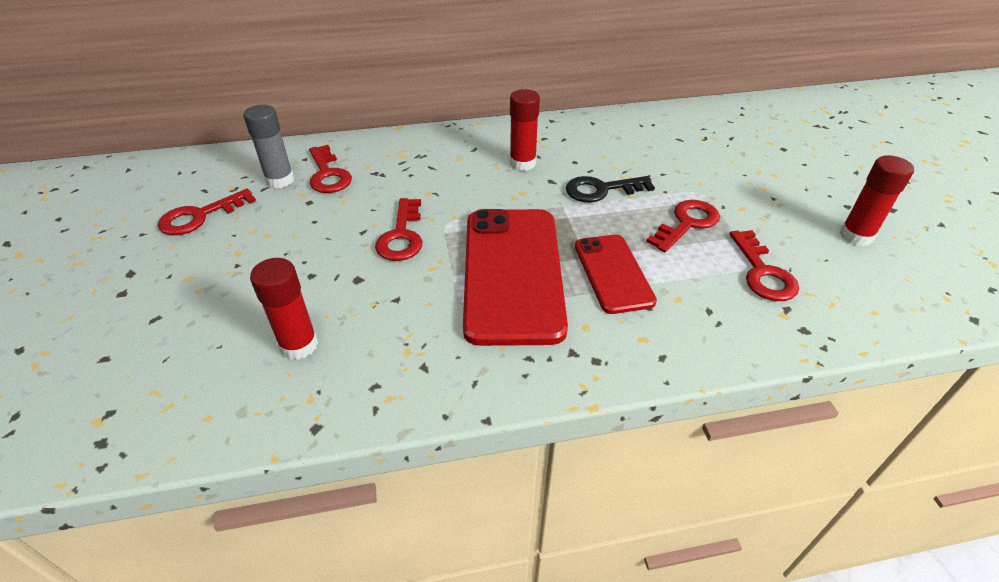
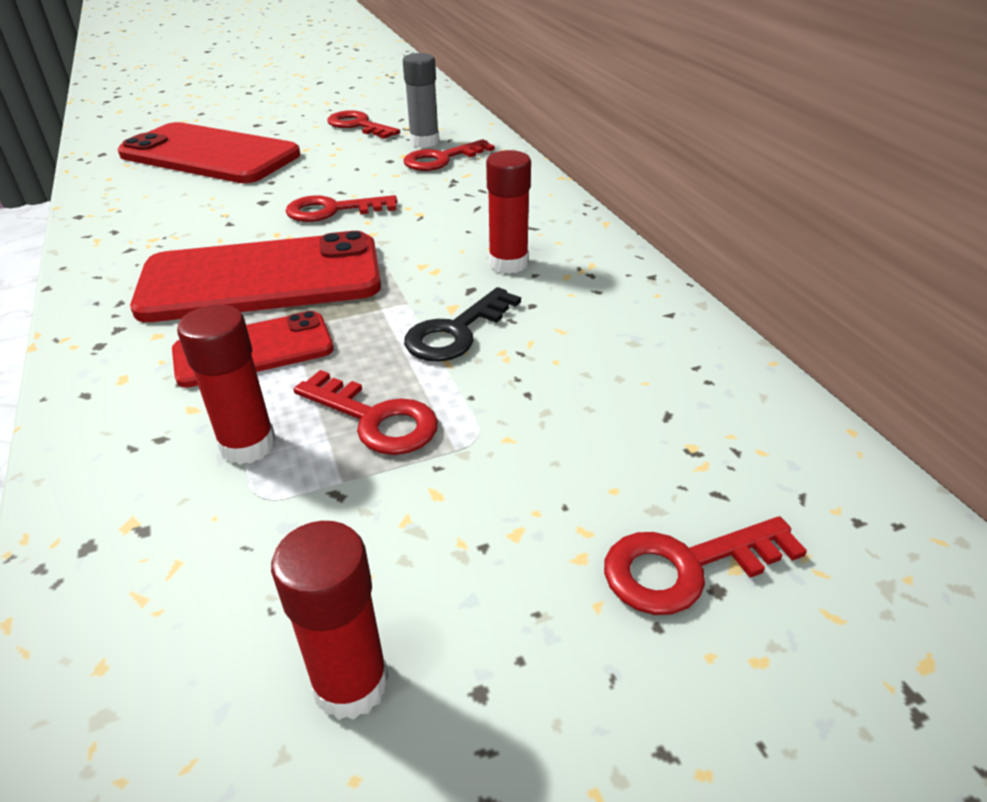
camera: 80 degrees right, 5 degrees down
(199, 326) = (210, 155): none -> red phone
(299, 345) = (176, 193): red glue stick -> red glue stick (248, 445)
(601, 190) = (456, 332): black key -> black key turned 120 degrees counterclockwise
(762, 272) = (238, 505): red key -> red key (686, 567)

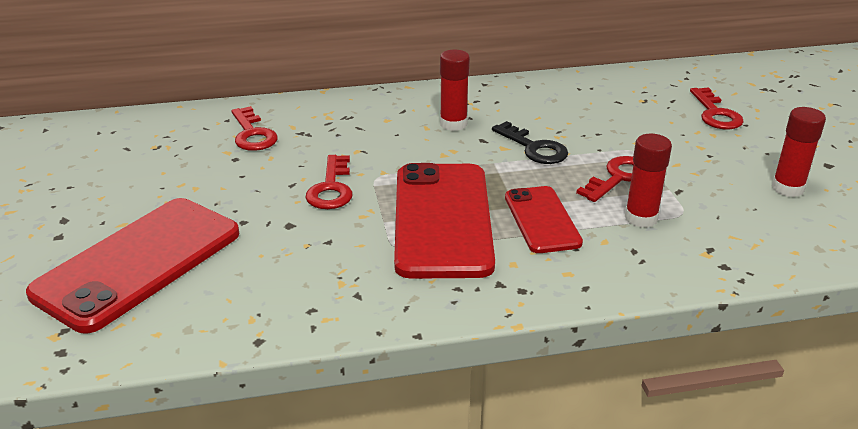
camera: 80 degrees left, 5 degrees down
(358, 125) = (126, 171): red key -> none
(424, 142) = (203, 139): grey glue stick -> none

